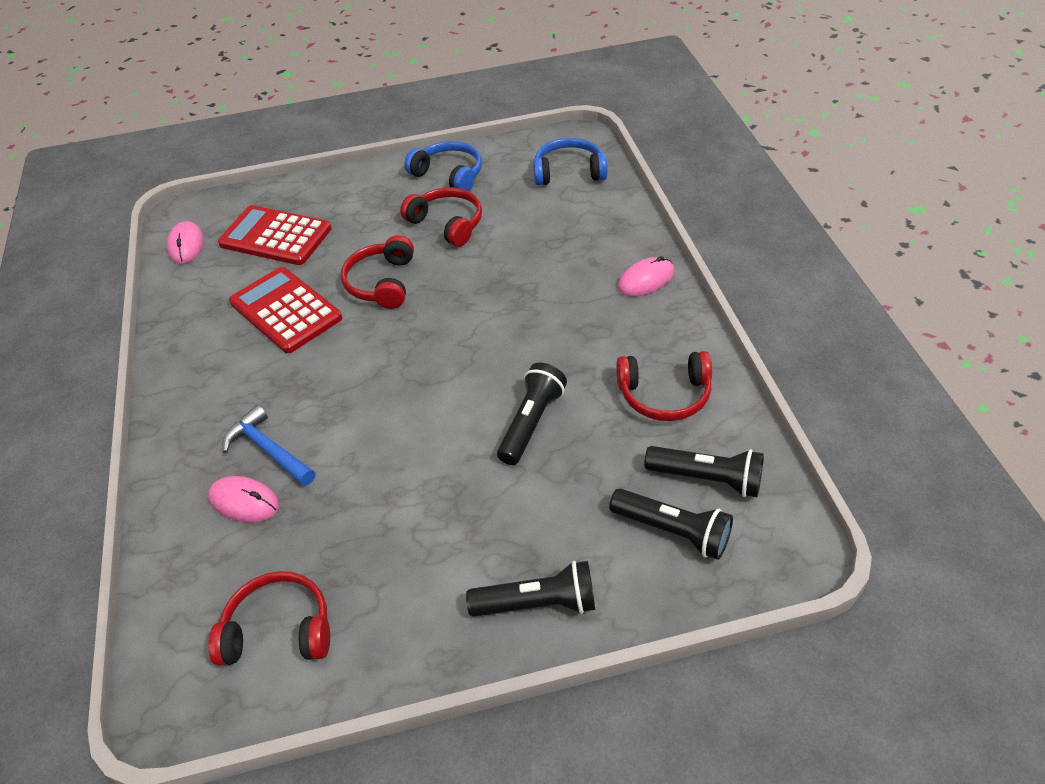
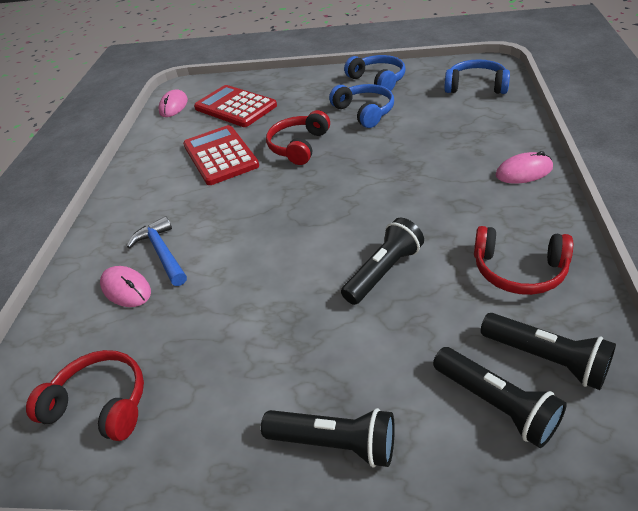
camera: 20 degrees right, 5 degrees down
(447, 223) = (365, 112): red headphones -> blue headphones

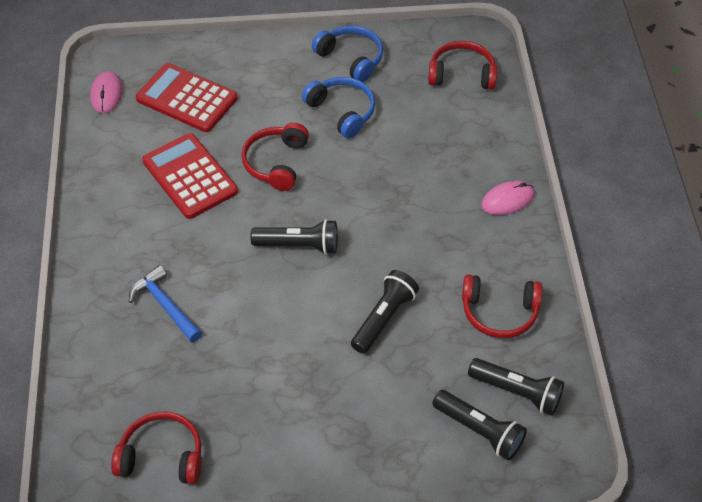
camera: 15 degrees left, 10 degrees up
(126, 289) = (142, 347): pink mouse -> none
(334, 443) = (362, 470): black flashlight -> black flashlight (299, 245)
(476, 86) = (462, 74): blue headphones -> red headphones

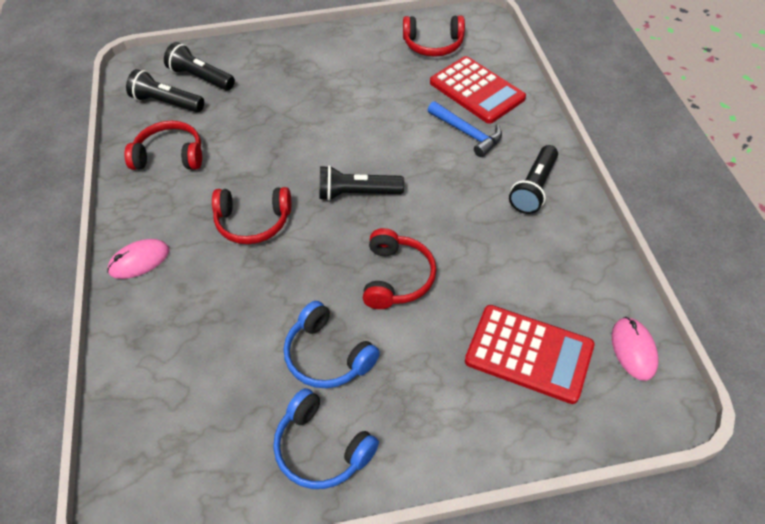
camera: 175 degrees right, 0 degrees up
(190, 176) = (488, 252): red calculator -> red calculator (476, 90)
(384, 318) = (273, 141): black flashlight -> black flashlight (534, 188)
(462, 74) = (164, 437): red headphones -> red headphones (253, 222)

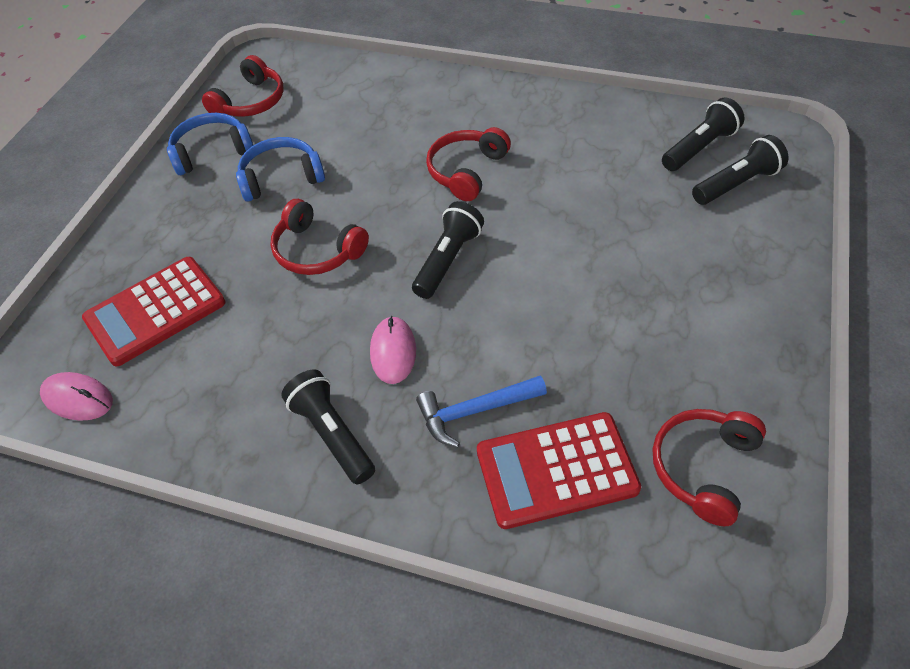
camera: 120 degrees right, 0 degrees up
(139, 261) = (473, 94): pink mouse -> pink mouse (393, 351)
(170, 155) = (604, 134): red headphones -> red headphones (251, 102)

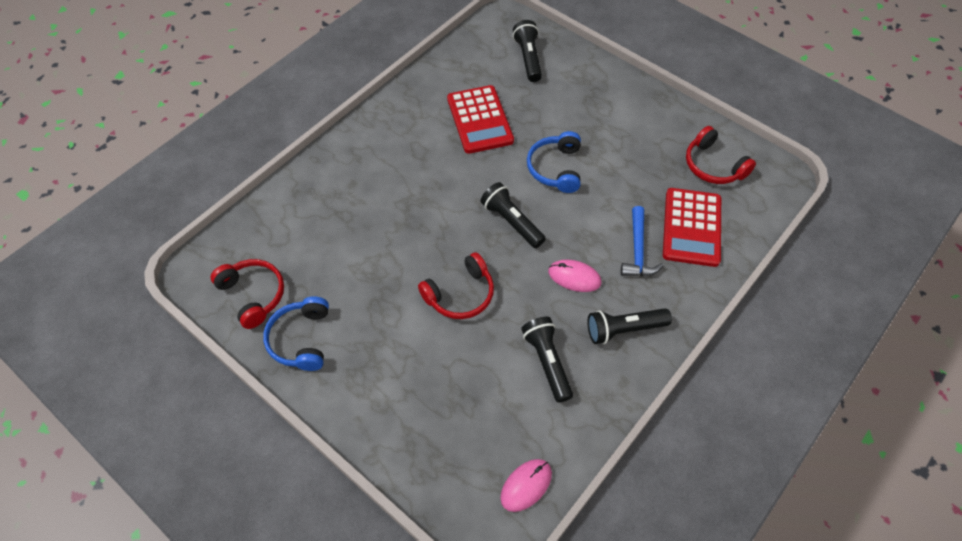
camera: 70 degrees left, 5 degrees up
(155, 311) = (465, 416): red calculator -> red calculator (479, 120)
(281, 177) = (366, 297): blue headphones -> blue headphones (555, 168)
(466, 171) = (433, 182): red headphones -> none
(699, 148) = (487, 59): black flashlight -> black flashlight (547, 362)

